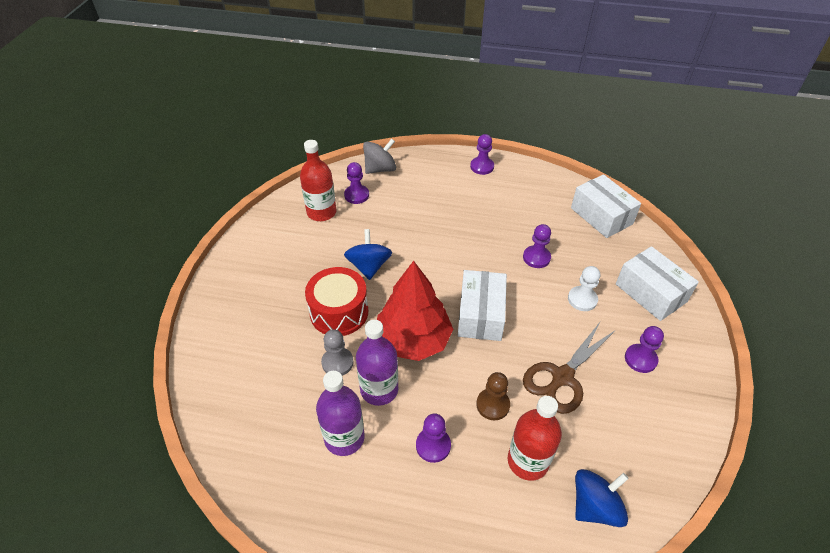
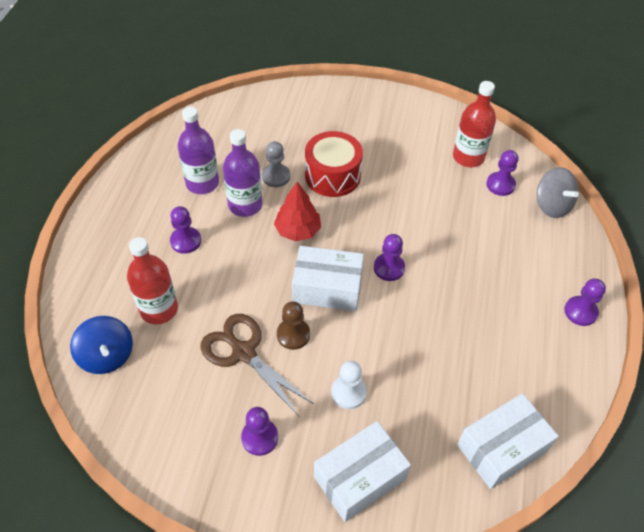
camera: 90 degrees right, 5 degrees up
(369, 266) = (392, 197): blue spinning top -> none
(413, 340) = (297, 230): red tree -> red tree, size x0.63
(493, 405) = (219, 288): brown pawn -> brown pawn (293, 334)
(536, 258) = (414, 353): purple pawn -> purple pawn (389, 268)

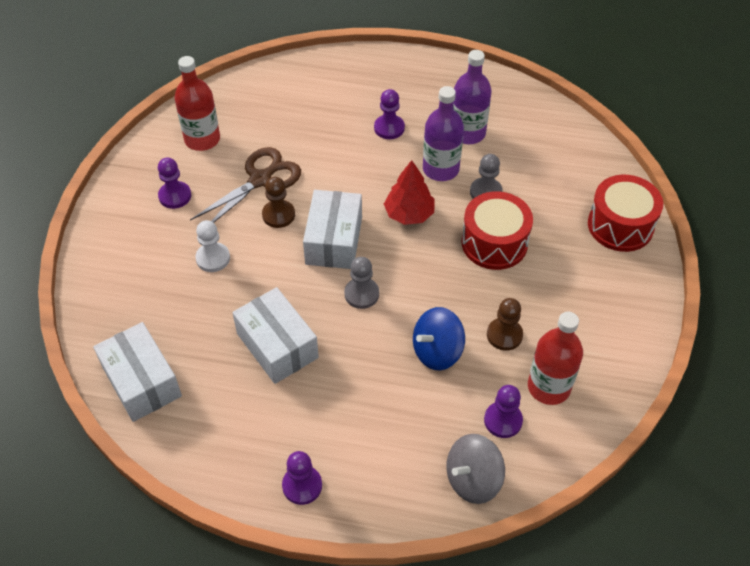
camera: 90 degrees right, 0 degrees up
(107, 356) = (261, 91): blue spinning top -> blue spinning top (437, 351)
(159, 309) = (308, 118): red bottle -> red bottle (202, 139)
(317, 101) = (620, 225): none -> red drum
(360, 478) = (128, 266): white box -> white box (277, 346)
(389, 268) = (361, 294): purple pawn -> grey pawn
(424, 177) = (504, 335): none -> brown pawn

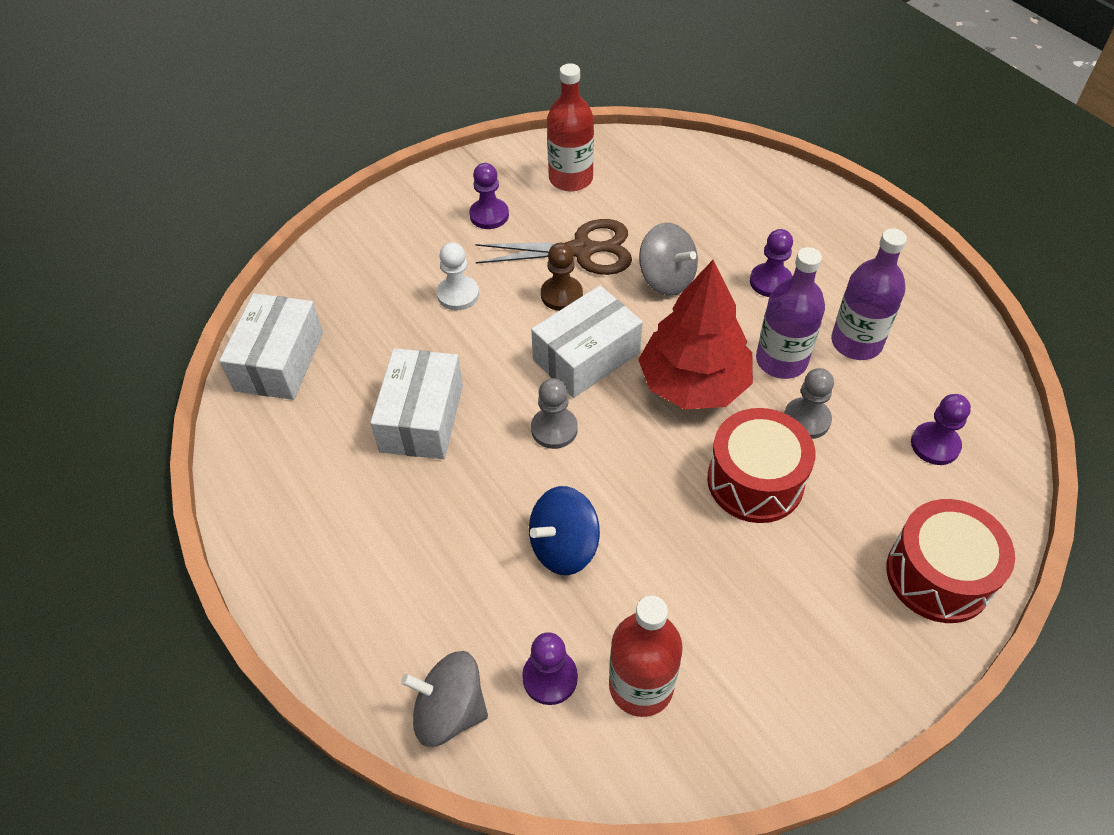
camera: 45 degrees right, 0 degrees up
(302, 485) = (294, 569): purple pawn -> purple pawn (935, 445)
(330, 164) = (666, 279): none -> grey spinning top
(409, 214) = (693, 383): red tree -> red tree, size x1.60
(437, 351) = (564, 546): blue spinning top -> blue spinning top turned 45 degrees counterclockwise
(504, 335) = (655, 588): brown pawn -> none

